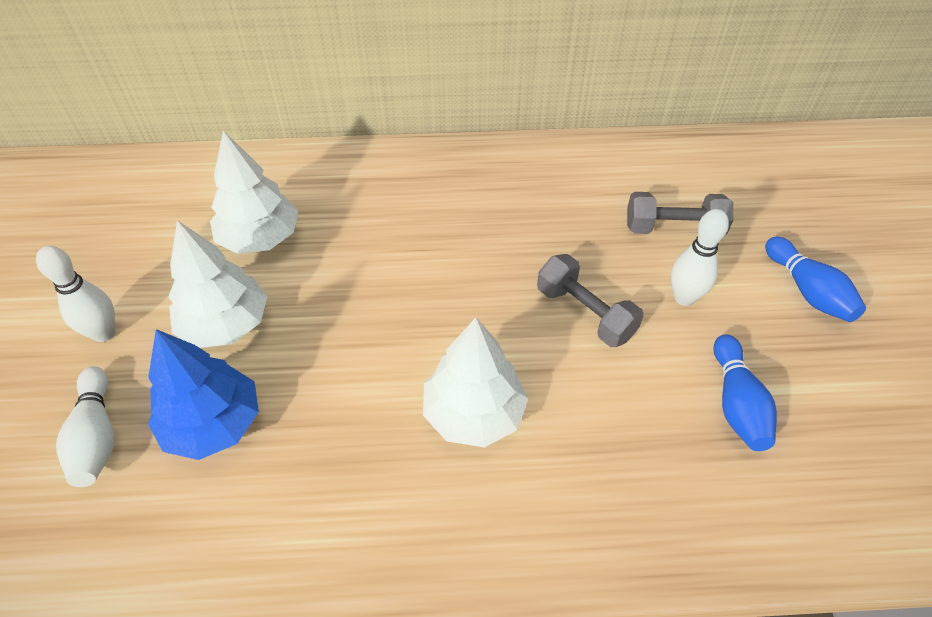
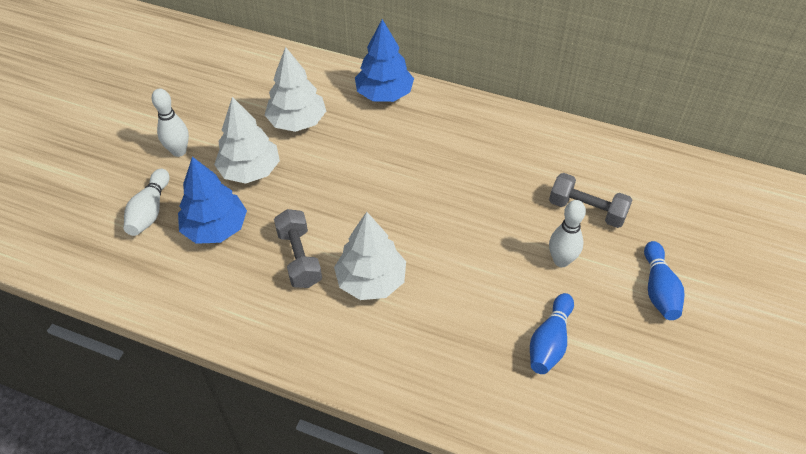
camera: 25 degrees right, 0 degrees up
(357, 170) = (384, 94): none -> blue tree
(585, 313) = (483, 246): grey dumbbell -> grey dumbbell (299, 258)

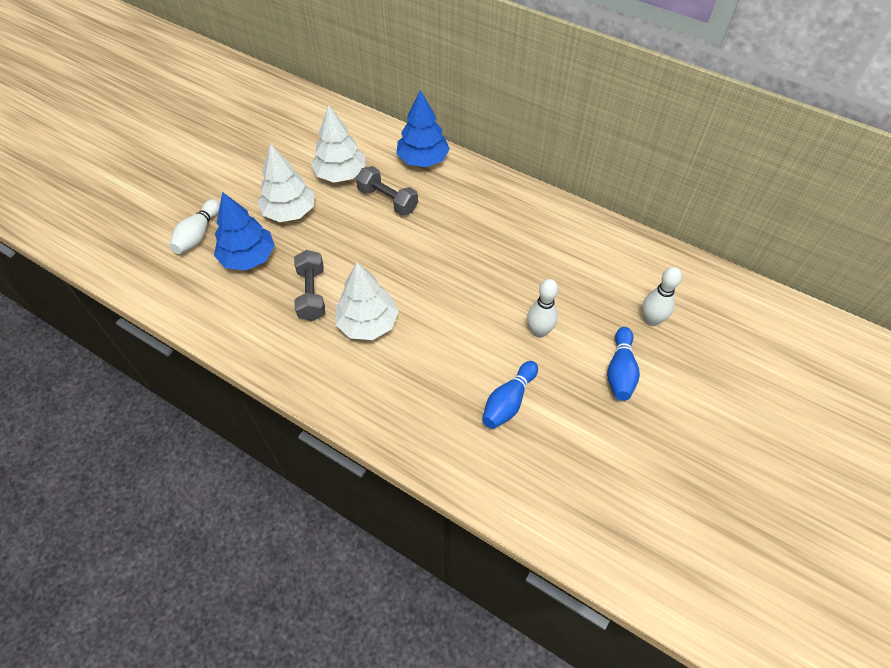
camera: 10 degrees right, 5 degrees up
(179, 151) = (234, 186): white bowling pin -> white bowling pin (651, 320)
(587, 210) = (575, 290): grey dumbbell -> grey dumbbell (388, 200)

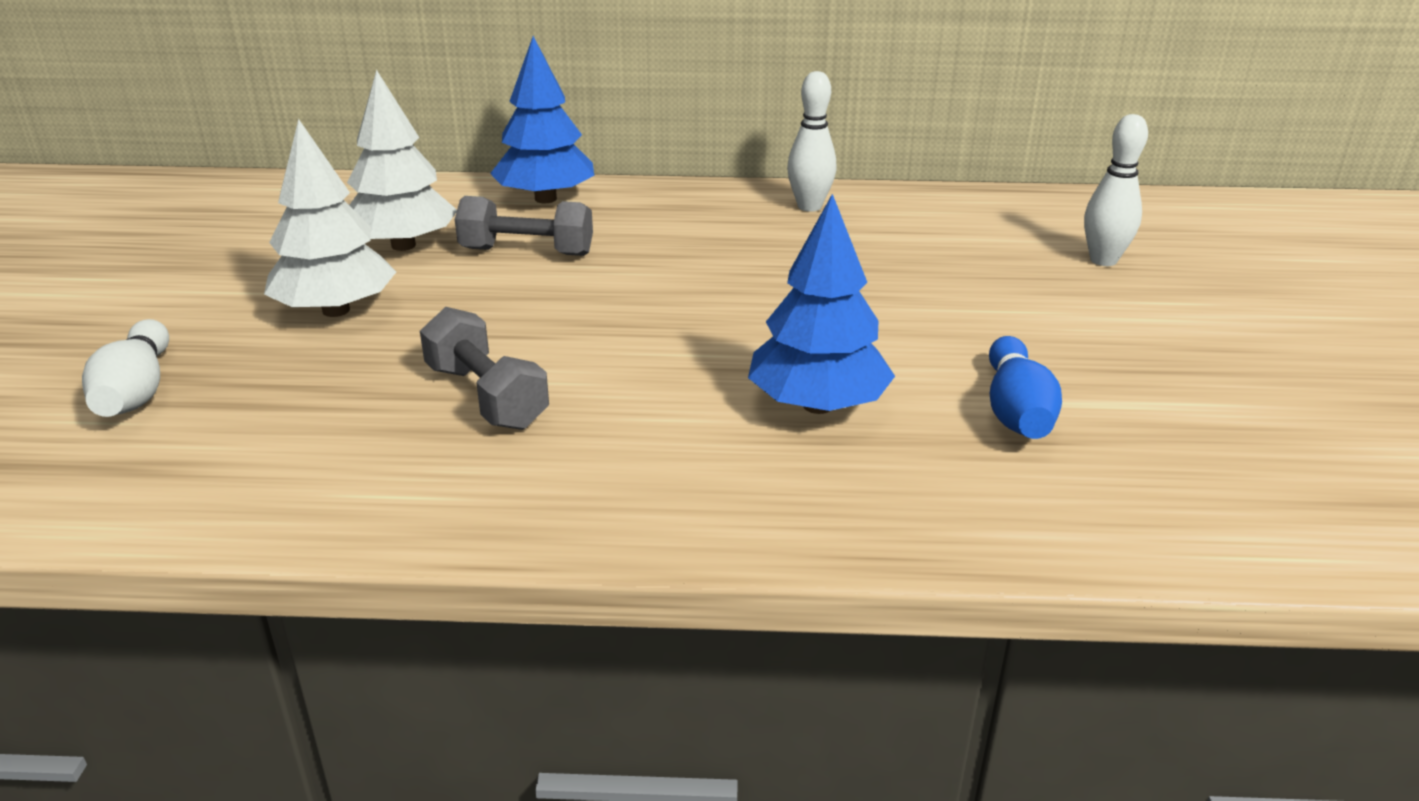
camera: 30 degrees left, 25 degrees down
(248, 257) = (292, 389): blue tree -> blue tree (818, 405)
(367, 323) = (644, 400): white tree -> none
(539, 331) = (959, 318): white bowling pin -> white bowling pin (809, 206)
(620, 371) = (1135, 321): blue bowling pin -> none

